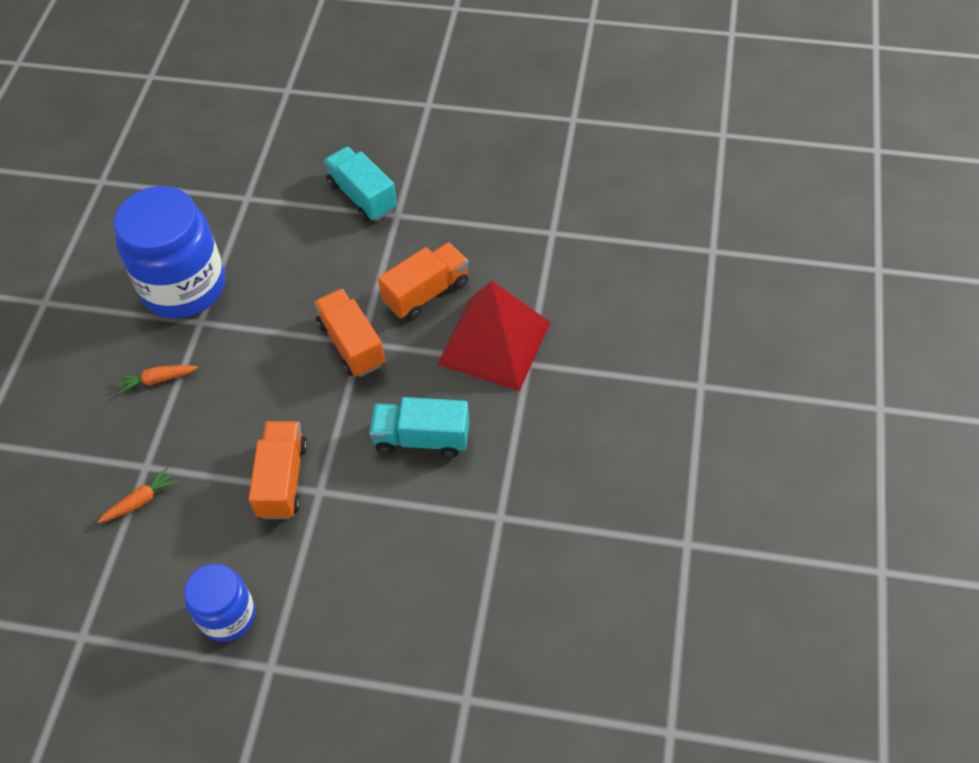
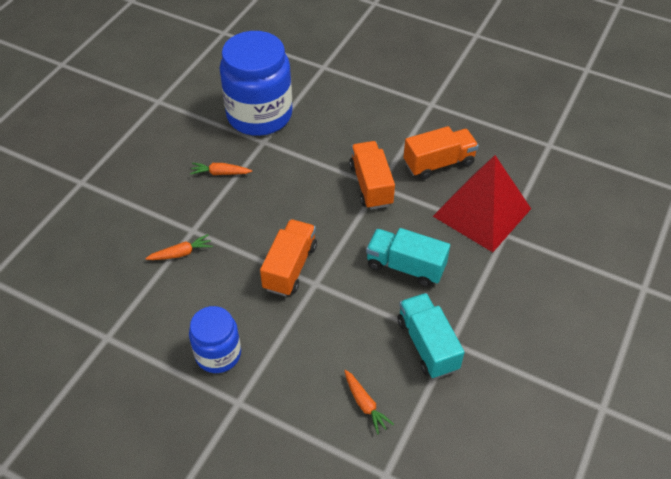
camera: 15 degrees right, 5 degrees down
(362, 196) = (409, 85): turquoise truck -> turquoise truck (427, 345)
(420, 623) = (365, 404): none -> orange carrot

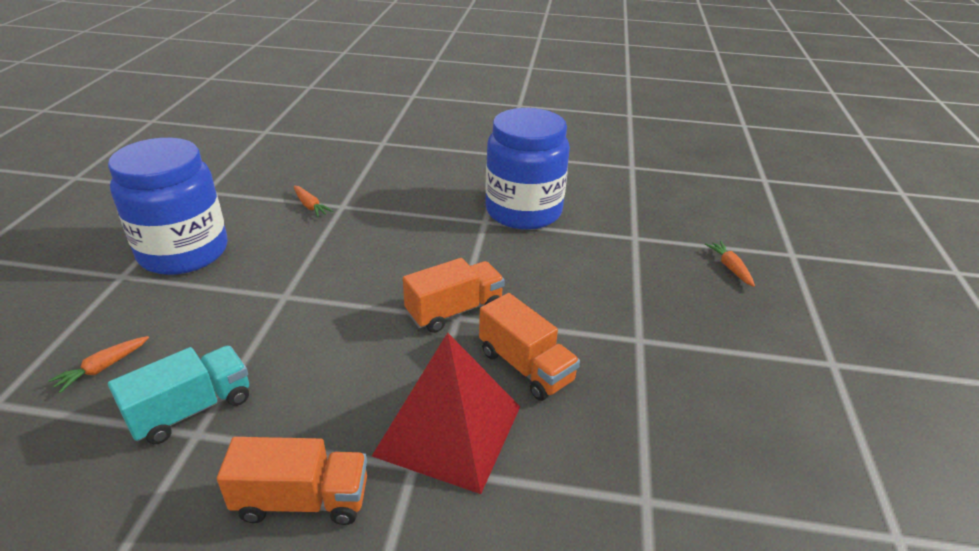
camera: 70 degrees right, 15 degrees down
(218, 354) = (184, 252): blue jar -> blue jar, size x1.79
(220, 173) = (425, 205): orange carrot -> orange carrot (730, 268)
(290, 267) = (305, 274): orange truck -> orange truck (302, 500)
(405, 266) = (324, 366): turquoise truck -> none

